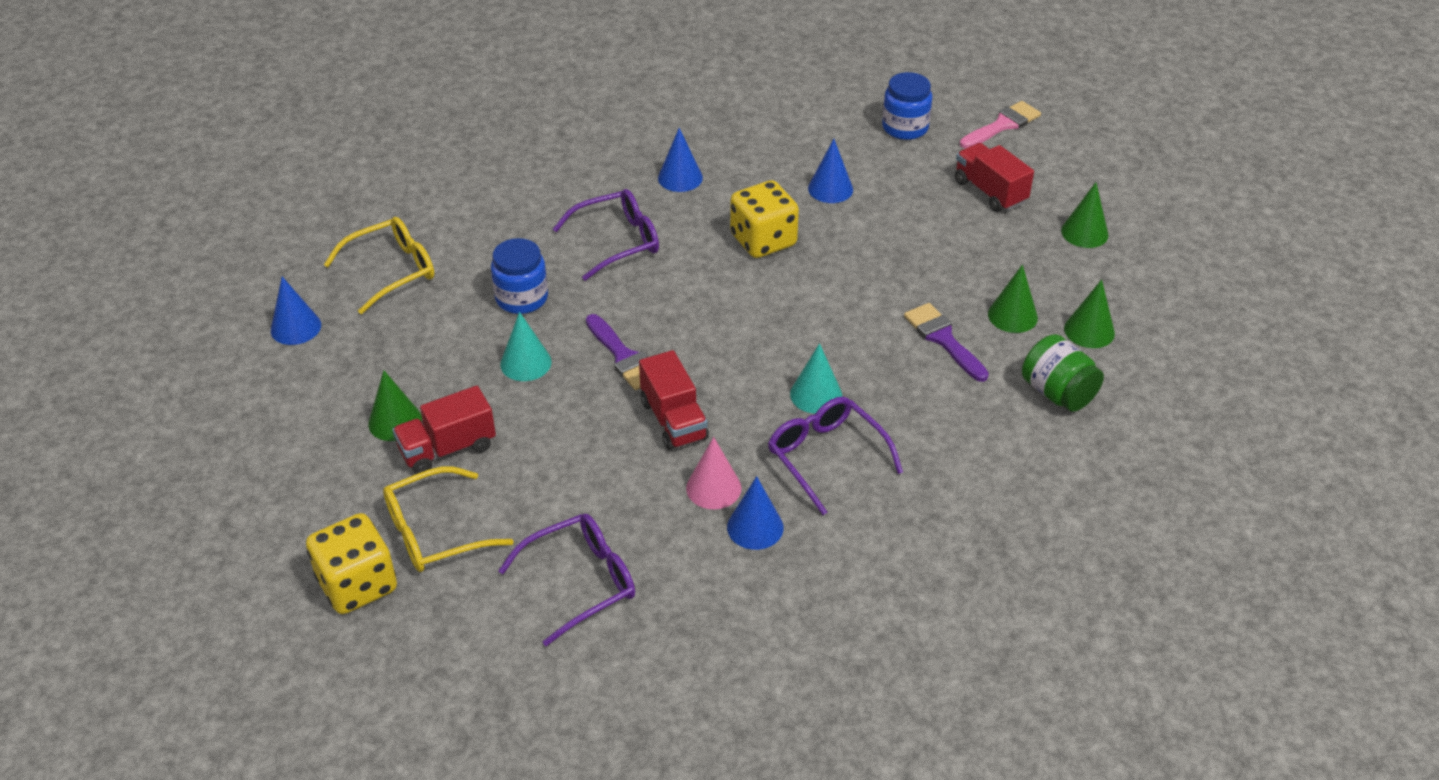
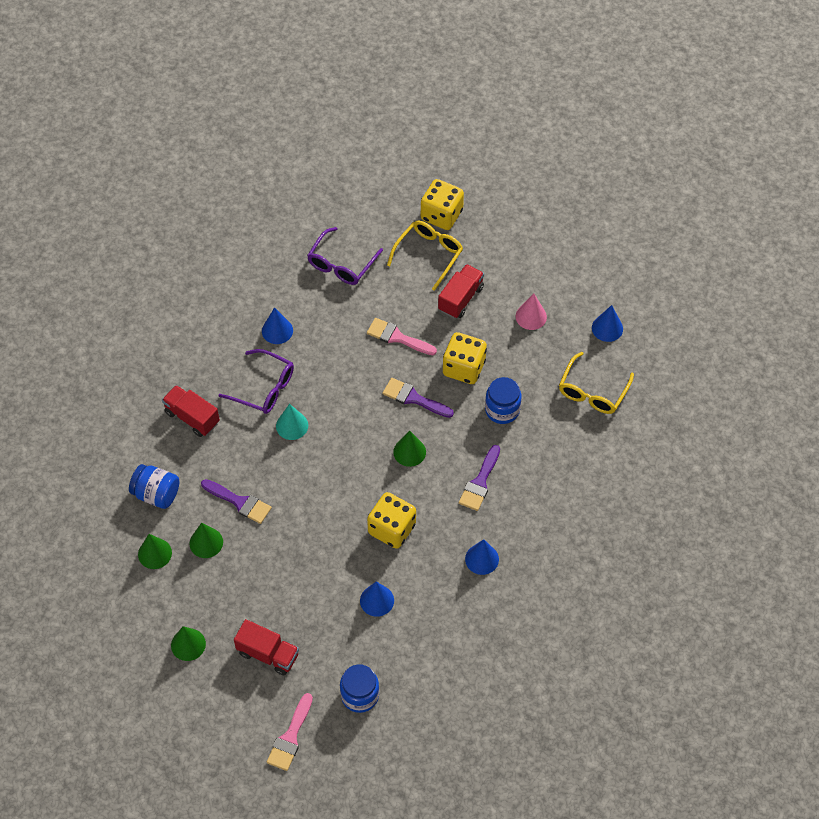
camera: 150 degrees right, 15 degrees up
(395, 421) = (501, 300): green cone -> green cone (409, 452)
(525, 363) = (464, 368): turquoise cone -> yellow dice
(583, 439) = (397, 337): none -> pink brush
(618, 241) = (480, 482): purple glasses -> purple brush
(673, 420) = (358, 371): red truck -> red truck (192, 417)
(713, 488) = (311, 342): pink cone -> pink cone (531, 316)
(1057, 393) = (156, 494): green jar -> blue jar

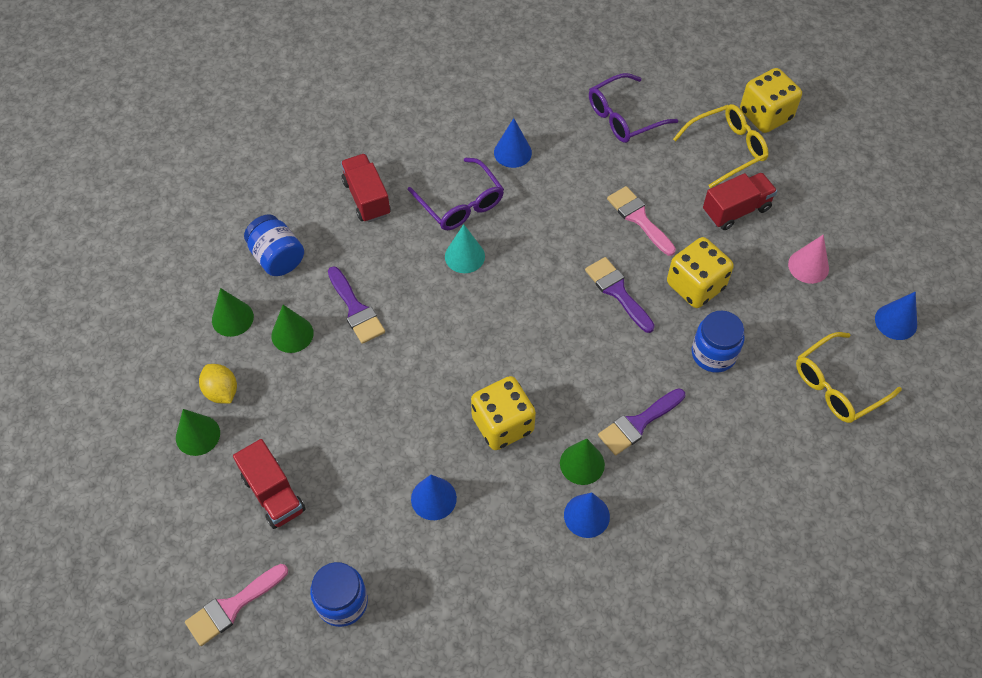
camera: 30 degrees right, 0 degrees up
(184, 607) = (221, 391): none -> yellow lemon
(409, 452) = (576, 348): green cone -> green cone (582, 464)

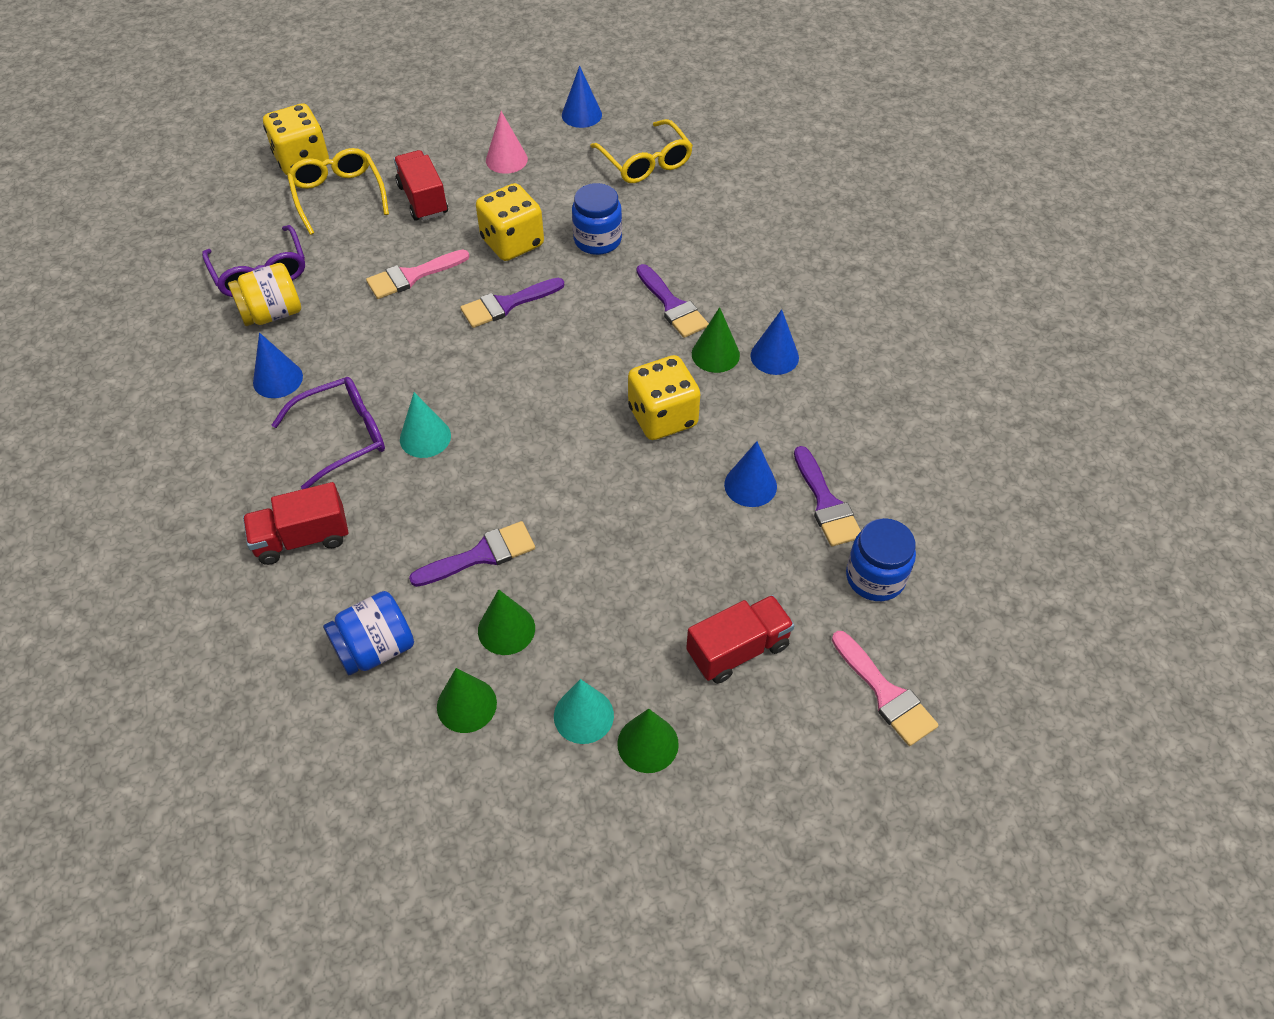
camera: 85 degrees left, 5 degrees down
(221, 391) = (583, 715): yellow lemon -> turquoise cone
(418, 561) = (826, 503): none -> purple brush
(580, 134) = (272, 314): none -> yellow jar

